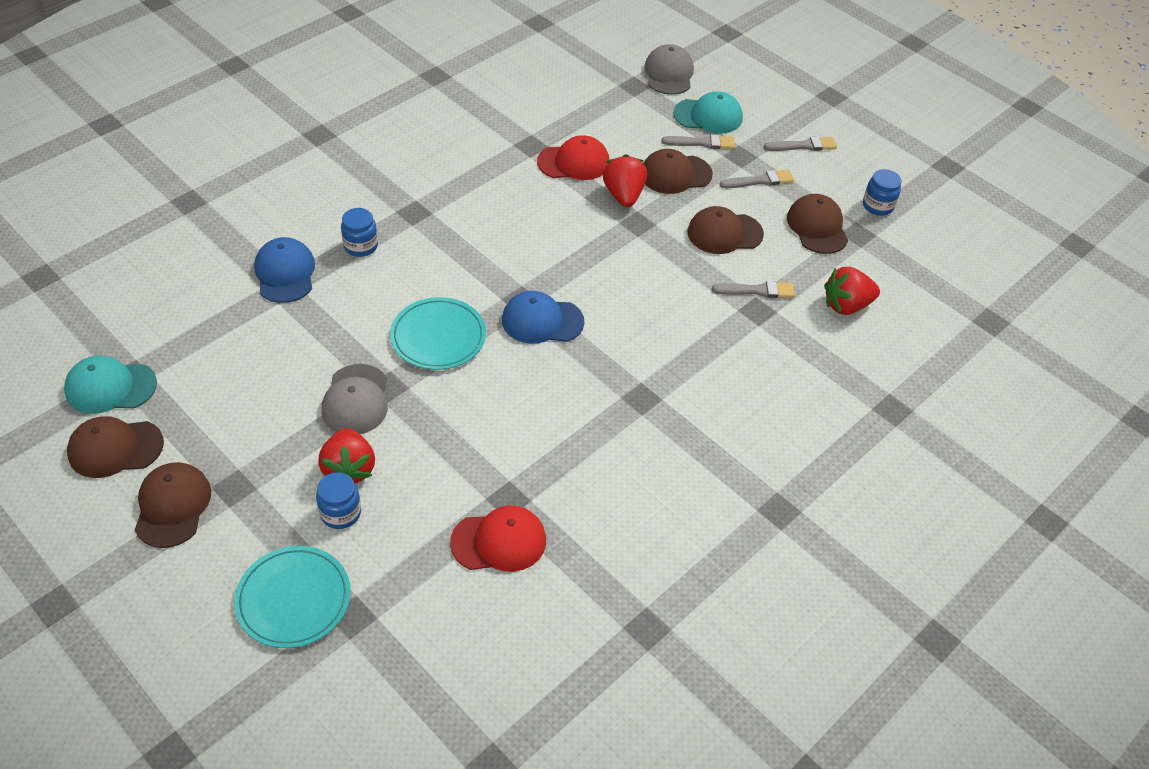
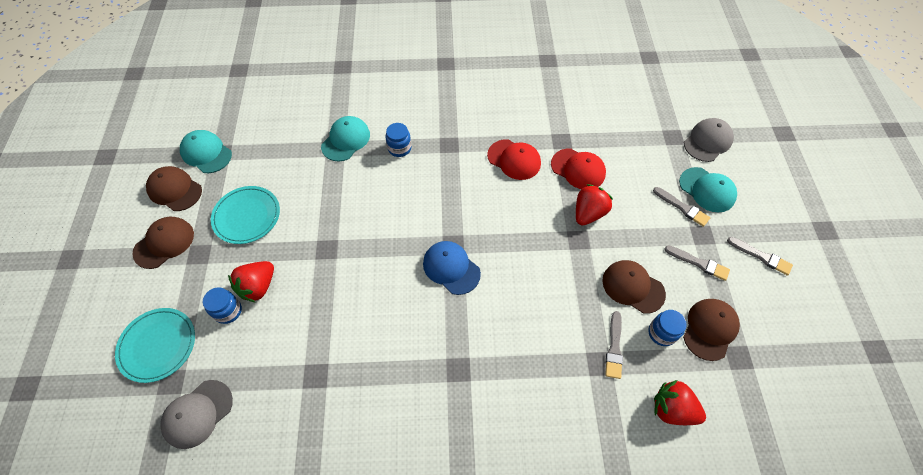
camera: 45 degrees right, 10 degrees up
(285, 273) = (346, 140): blue cap -> turquoise cap
(356, 400) = (303, 245): grey cap -> grey cap (197, 414)
(438, 336) = (383, 236): turquoise plate -> turquoise plate (247, 216)
(499, 541) = (283, 400): red cap -> red cap (514, 159)
(675, 174) = (640, 220): brown cap -> none
(757, 290) = (614, 348): grey brush -> grey brush turned 60 degrees clockwise
(877, 206) = (778, 345): blue jar -> blue jar (662, 333)

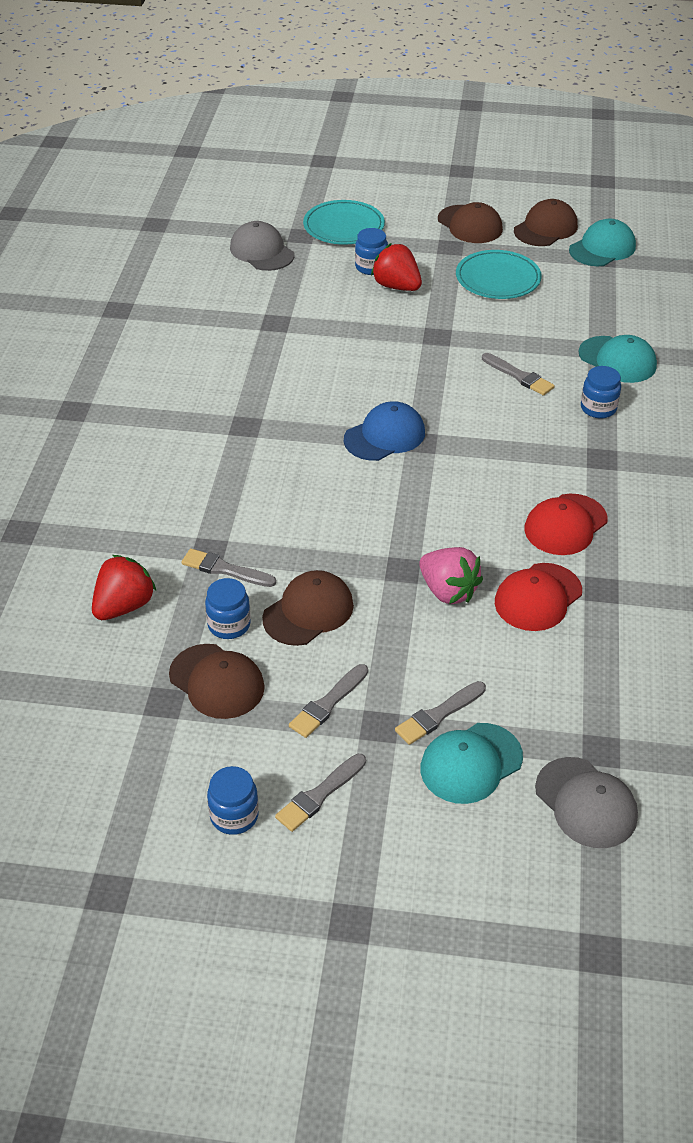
camera: 100 degrees right, 15 degrees down
(370, 193) = (519, 376): none -> grey brush
(588, 213) = (448, 591): red strawberry -> pink strawberry
(796, 297) = (234, 815): none -> blue jar

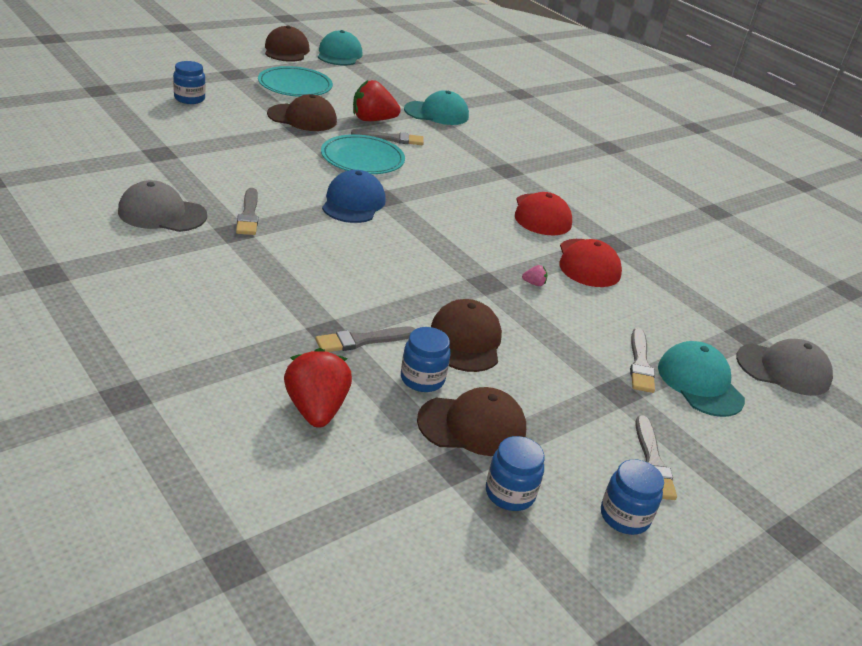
camera: 50 degrees left, 10 degrees down
(262, 251) = (78, 108): grey cap -> grey cap (162, 213)
(328, 703) = (568, 396): grey brush -> grey brush (248, 215)
(343, 226) = (129, 77): turquoise plate -> turquoise plate (362, 158)
(396, 286) = (227, 106): red strawberry -> red strawberry (372, 120)
(448, 591) = (534, 283): pink strawberry -> pink strawberry, size x0.40
(470, 225) = (229, 58): brown cap -> brown cap (302, 118)
(471, 763) = (700, 383): turquoise cap -> turquoise cap turned 150 degrees clockwise
(598, 408) = (464, 143): blue jar -> blue jar (510, 493)

